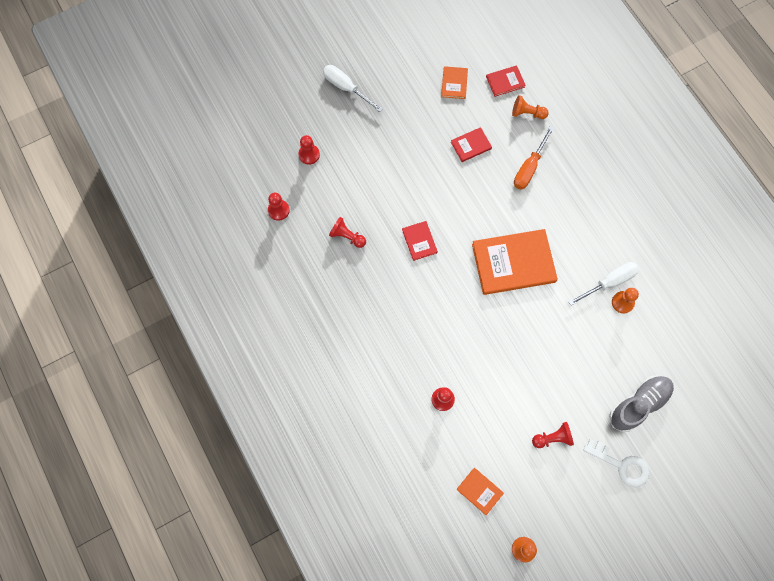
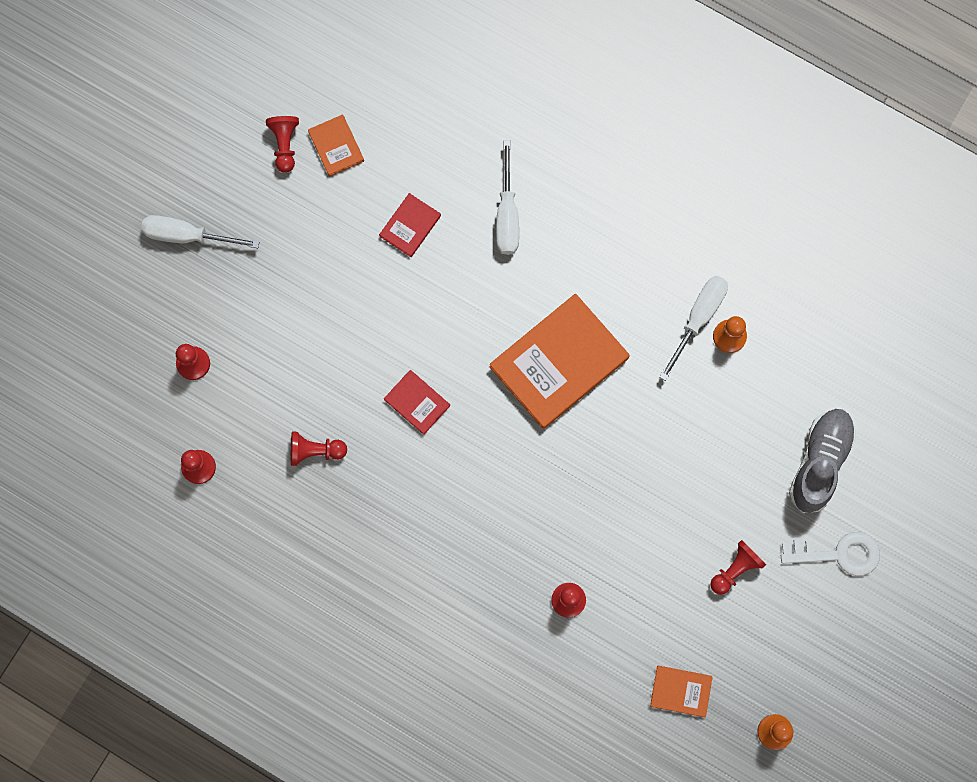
camera: 30 degrees left, 5 degrees up
(426, 69) = (285, 145): none -> red pawn
(505, 82) = (405, 105): red book -> none
(527, 113) = (461, 136): orange pawn -> none
(529, 168) = (507, 215): orange screwdriver -> white screwdriver

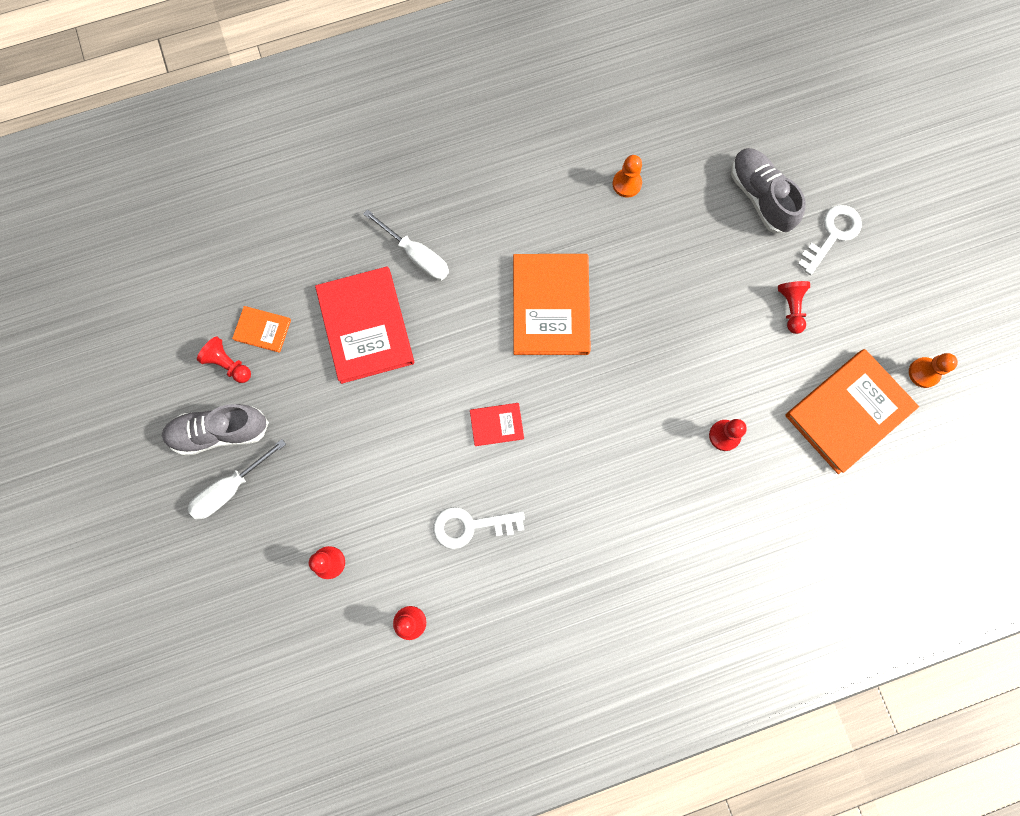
camera: 50 degrees left, 0 degrees up
(225, 187) = (220, 432): none -> grey shoe
(315, 451) = (471, 526): red pawn -> white key
(410, 226) = (366, 326): red book -> red book, size x2.11
(681, 691) = (848, 412): orange book -> orange book, size x2.11
(698, 318) = (597, 193): white screwdriver -> none

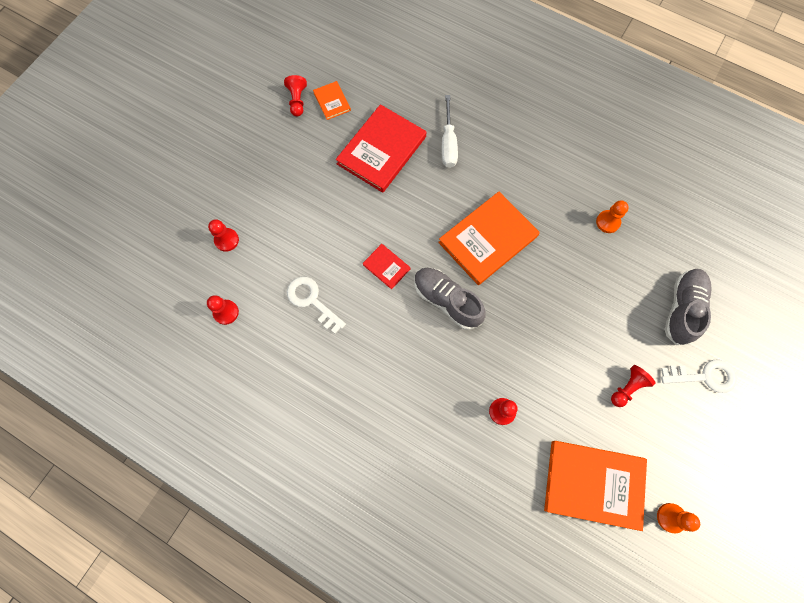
camera: 50 degrees right, 5 degrees down
(220, 432) = (255, 126): grey shoe -> grey shoe (447, 301)
(230, 488) = (228, 157): white screwdriver -> none

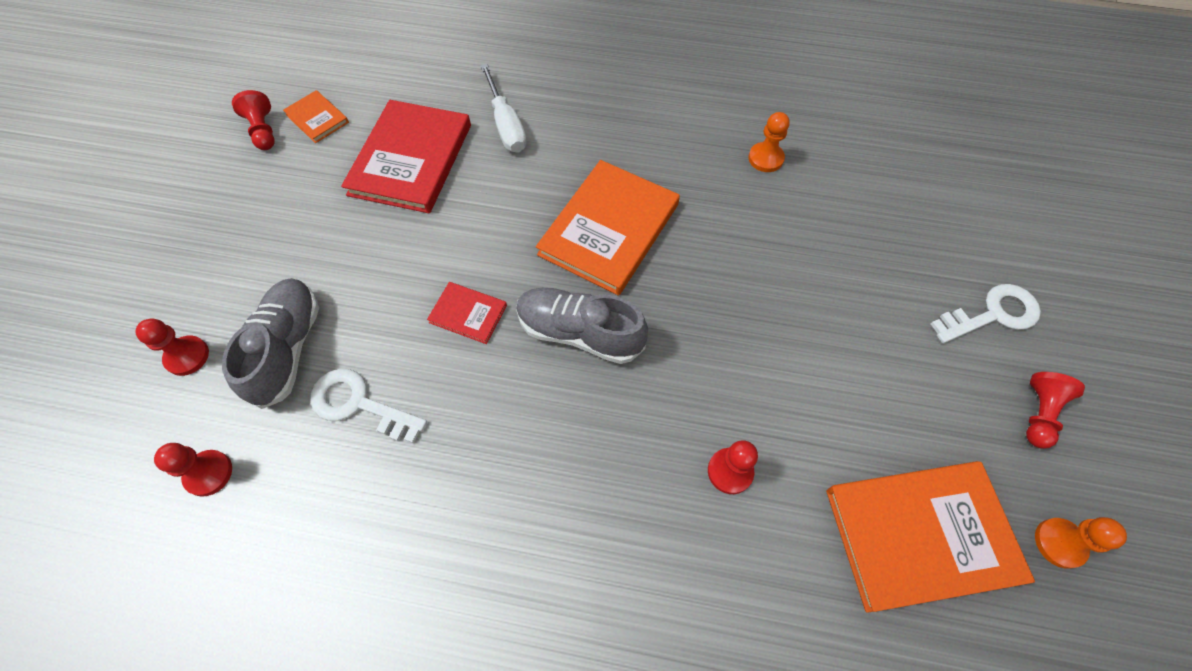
camera: 20 degrees left, 10 degrees down
(627, 388) = (898, 367): red pawn -> red pawn (1038, 414)
(682, 309) = (917, 236): grey shoe -> grey shoe (288, 348)

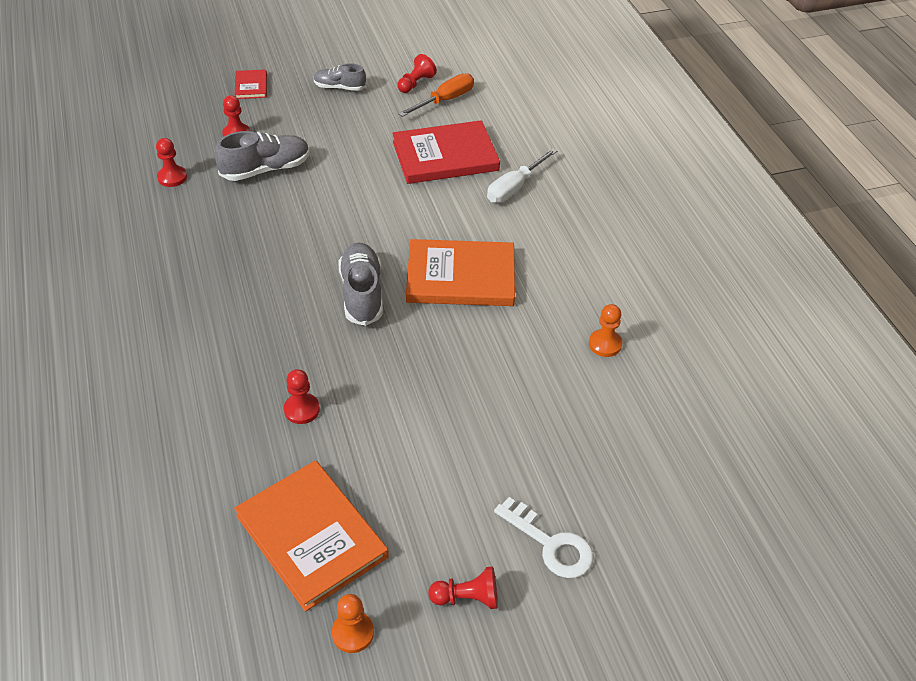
camera: 60 degrees right, 15 degrees down
(200, 205) = (339, 87): none -> grey shoe
(317, 118) = (445, 100): orange book -> orange screwdriver
(359, 404) = (247, 215): white key -> none
(468, 314) = (341, 234): red book -> red book (251, 86)

